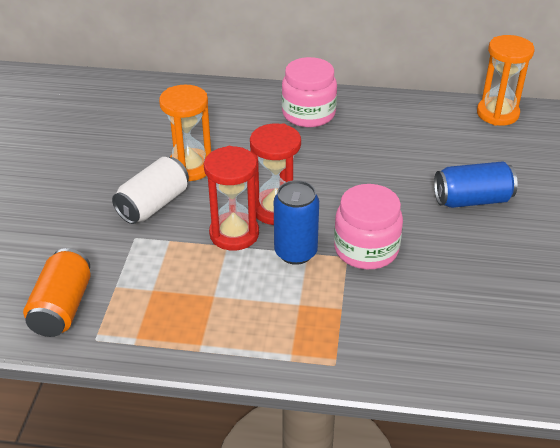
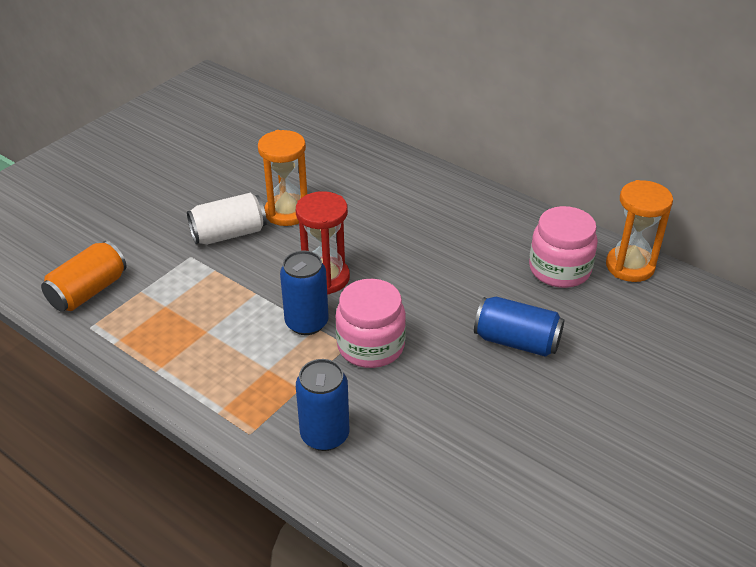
camera: 30 degrees right, 0 degrees up
(234, 234) = (270, 285): red hourglass -> none
(308, 114) = (437, 200): pink jar -> pink jar (559, 269)
(398, 336) = (325, 435): none -> blue can

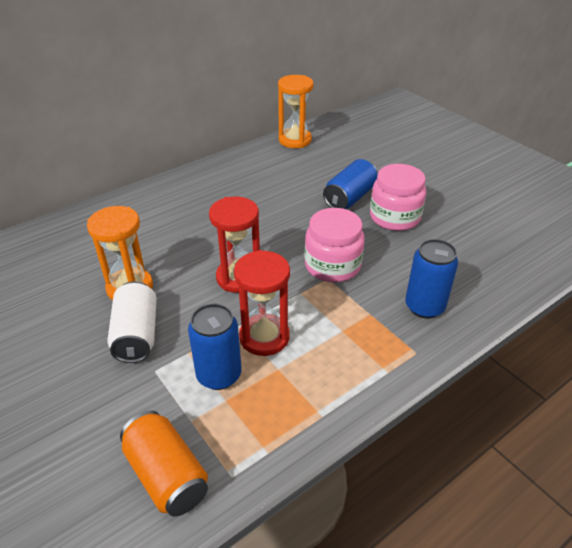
camera: 75 degrees left, 0 degrees up
(245, 314) = (264, 337): none -> red hourglass
(307, 323) = (292, 298): blue can -> blue can (219, 375)
(559, 269) = (285, 165): pink jar -> pink jar (394, 217)

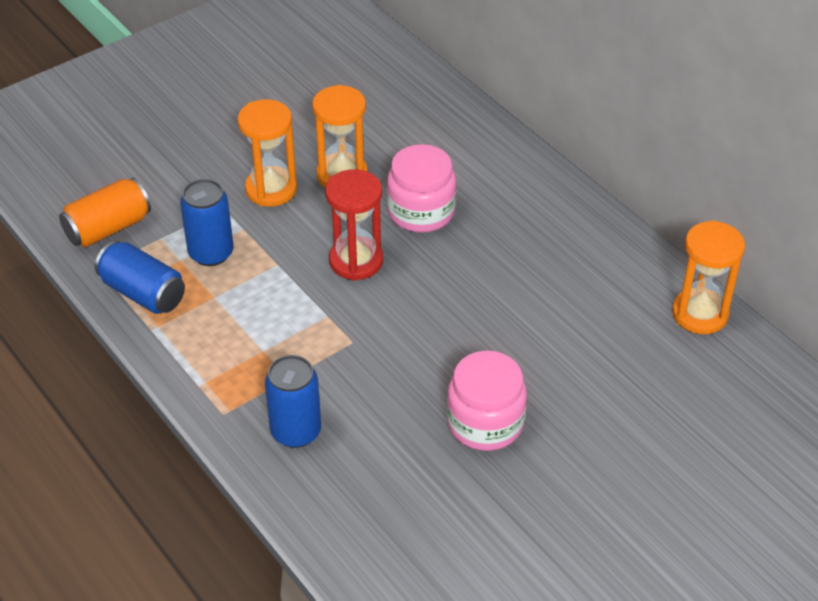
camera: 90 degrees right, 5 degrees up
(136, 335) = (271, 189): white can -> orange hourglass
(264, 337) = (259, 285): red hourglass -> none
(332, 265) = (376, 347): pink jar -> pink jar (421, 212)
(349, 198) = (533, 374): blue can -> blue can (143, 293)

